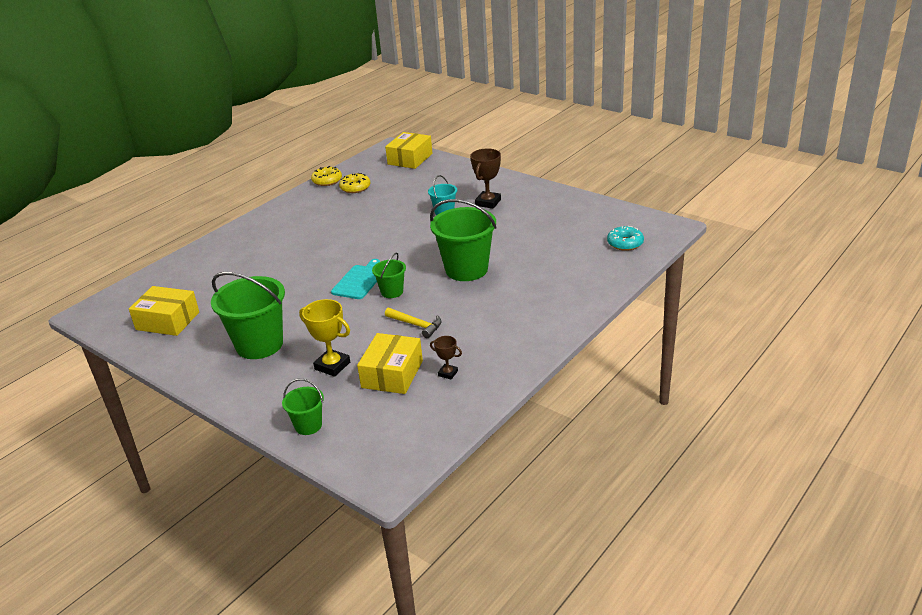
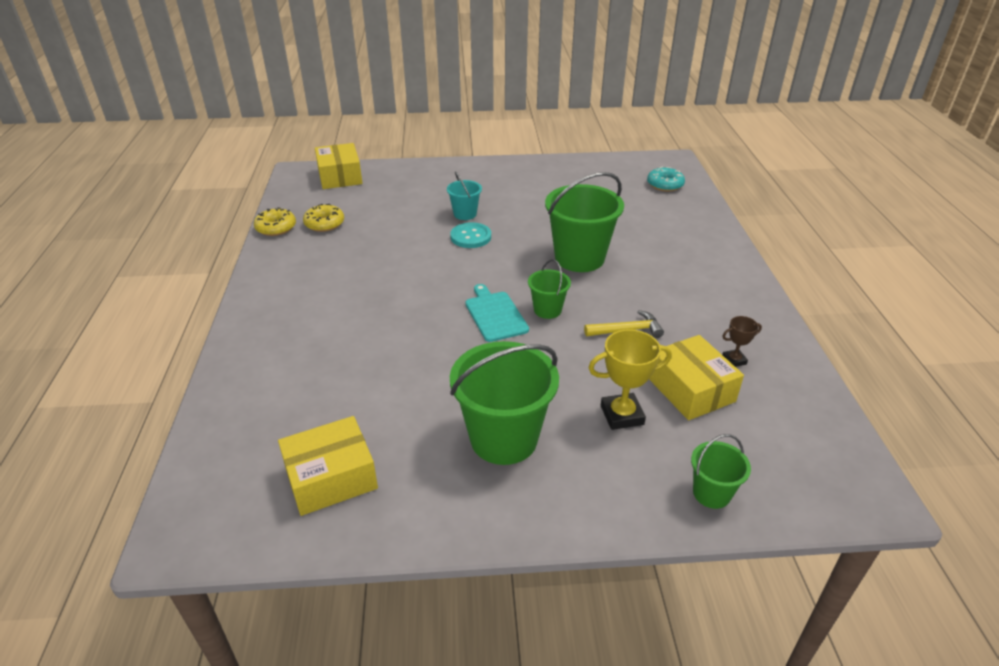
camera: 45 degrees left, 5 degrees up
(423, 228) = (471, 237): none -> turquoise button
(488, 202) = (492, 191): brown trophy -> none

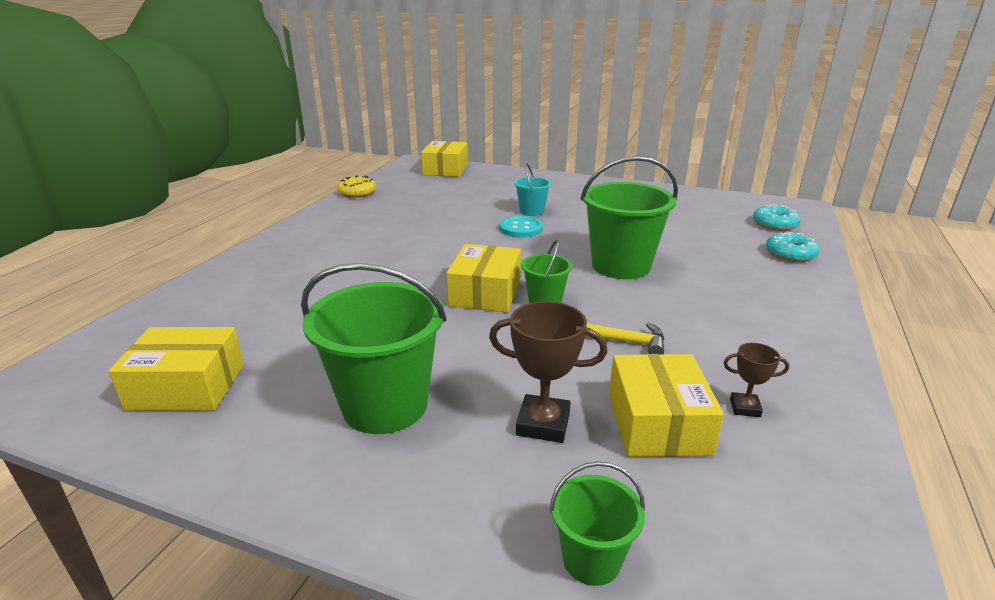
camera: 25 degrees right, 10 degrees down
(324, 224) = (399, 197): yellow donut -> none
(495, 314) = (485, 293): turquoise cutting board -> yellow box
(622, 415) = (543, 424): yellow trophy -> brown trophy
(691, 214) = (790, 254): none -> turquoise donut

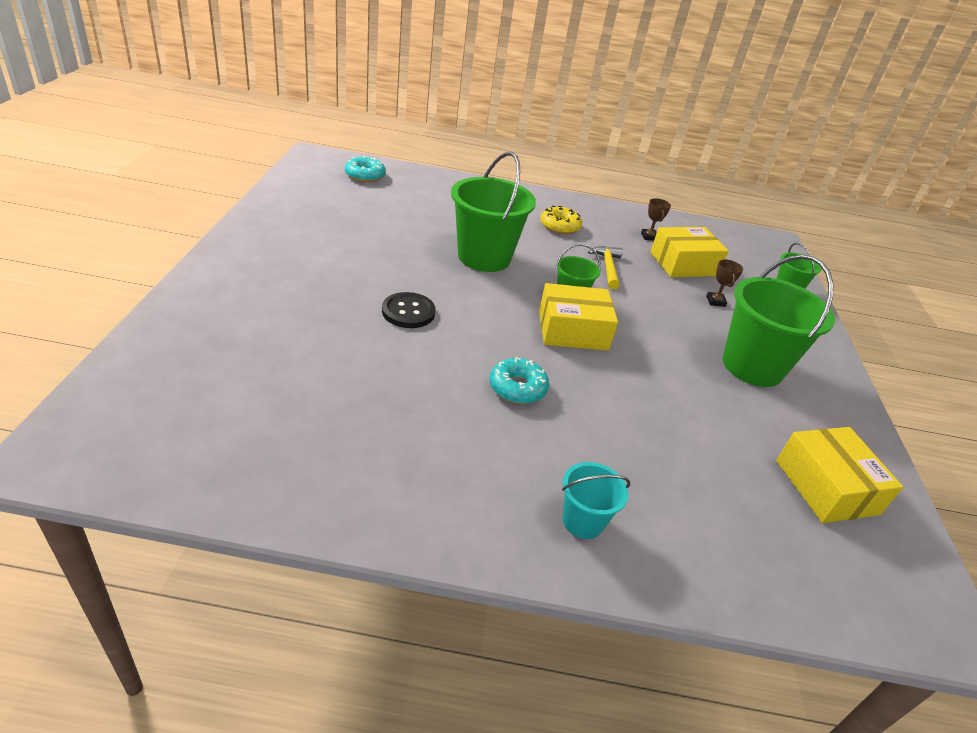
camera: 110 degrees left, 10 degrees up
(357, 193) = (271, 504): yellow donut -> yellow donut (560, 226)
(445, 169) = (127, 402): yellow box -> none
(521, 228) = (408, 312): turquoise button -> black button
(531, 211) = (348, 304): turquoise bucket -> turquoise bucket (583, 521)
(543, 424) = (715, 301): brown trophy -> brown trophy, size x0.56
(790, 254) = (431, 183): turquoise donut -> turquoise donut (517, 388)

